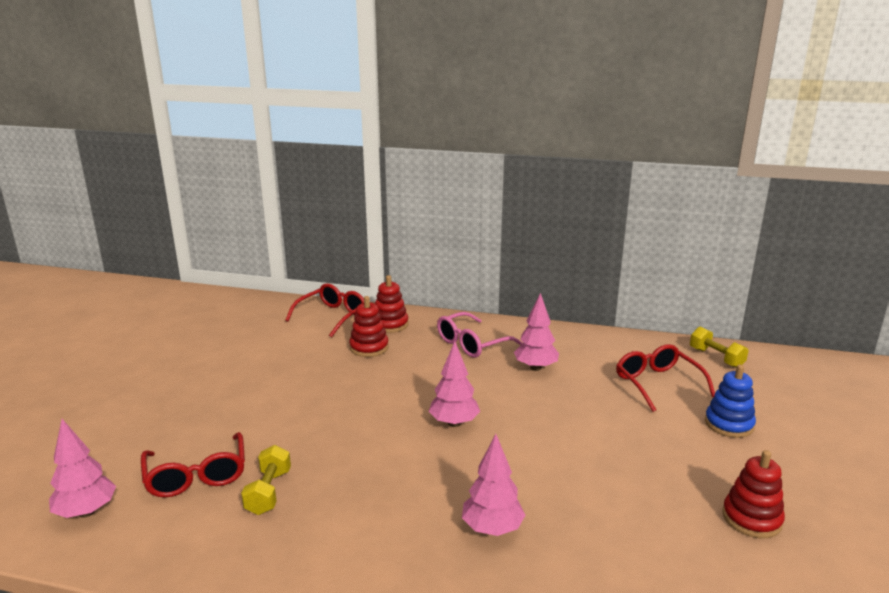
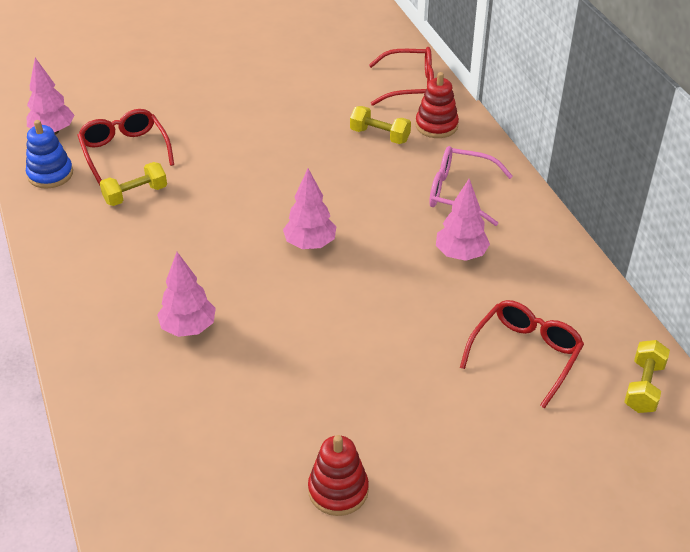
camera: 55 degrees right, 20 degrees up
(196, 475) = (125, 152): red glasses -> red glasses turned 120 degrees clockwise
(369, 347) = (379, 135): red stacking toy -> yellow dumbbell
(729, 424) = (496, 434): blue stacking toy -> blue stacking toy (50, 174)

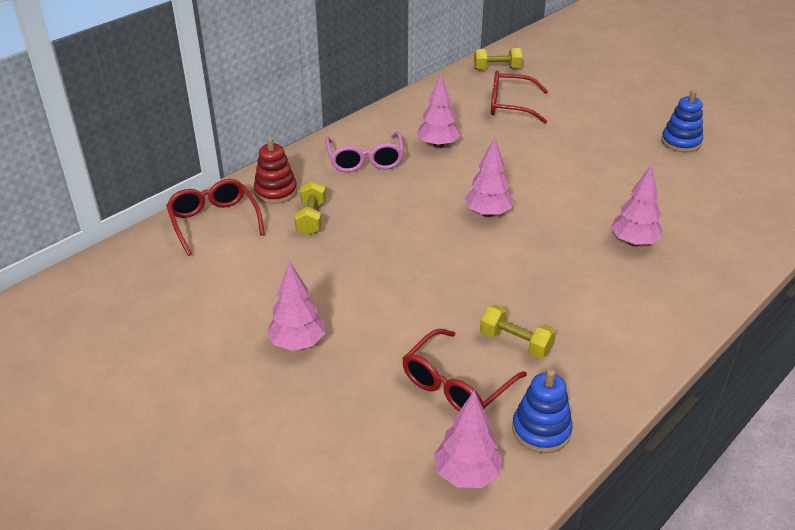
camera: 115 degrees left, 5 degrees down
(229, 95) = (298, 343): none -> pink tree
(338, 490) = (681, 142): red stacking toy -> blue stacking toy

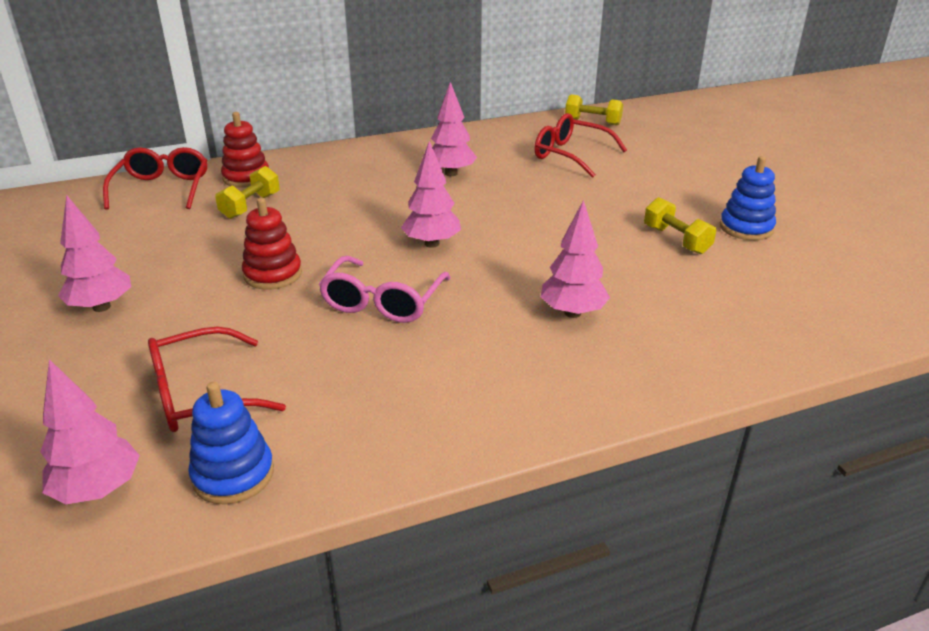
camera: 25 degrees right, 5 degrees down
(365, 160) = (362, 170): pink glasses -> pink glasses (383, 301)
(399, 274) = (273, 274): none -> red stacking toy
(515, 343) = (314, 374): yellow dumbbell -> yellow dumbbell (676, 240)

